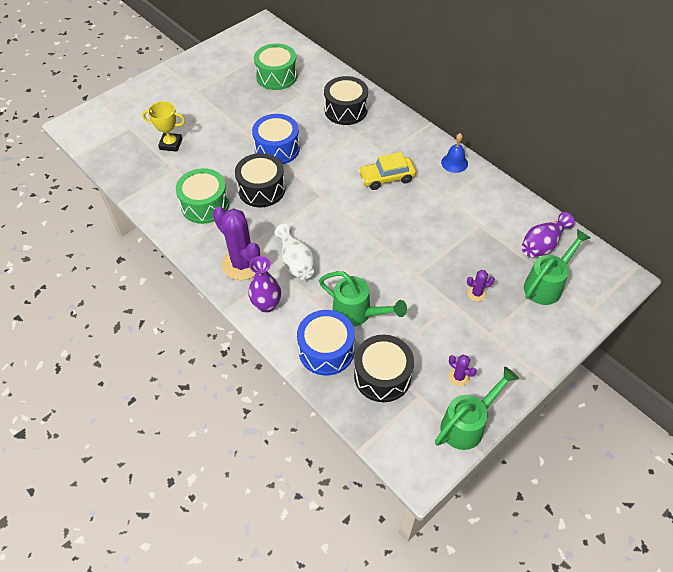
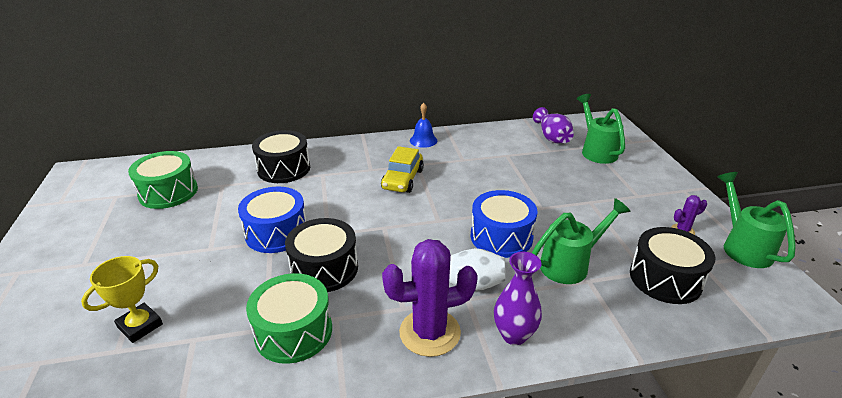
camera: 60 degrees left, 20 degrees down
(326, 350) = (612, 308): blue drum -> blue drum (501, 237)
(477, 293) = (586, 185): purple cactus -> none

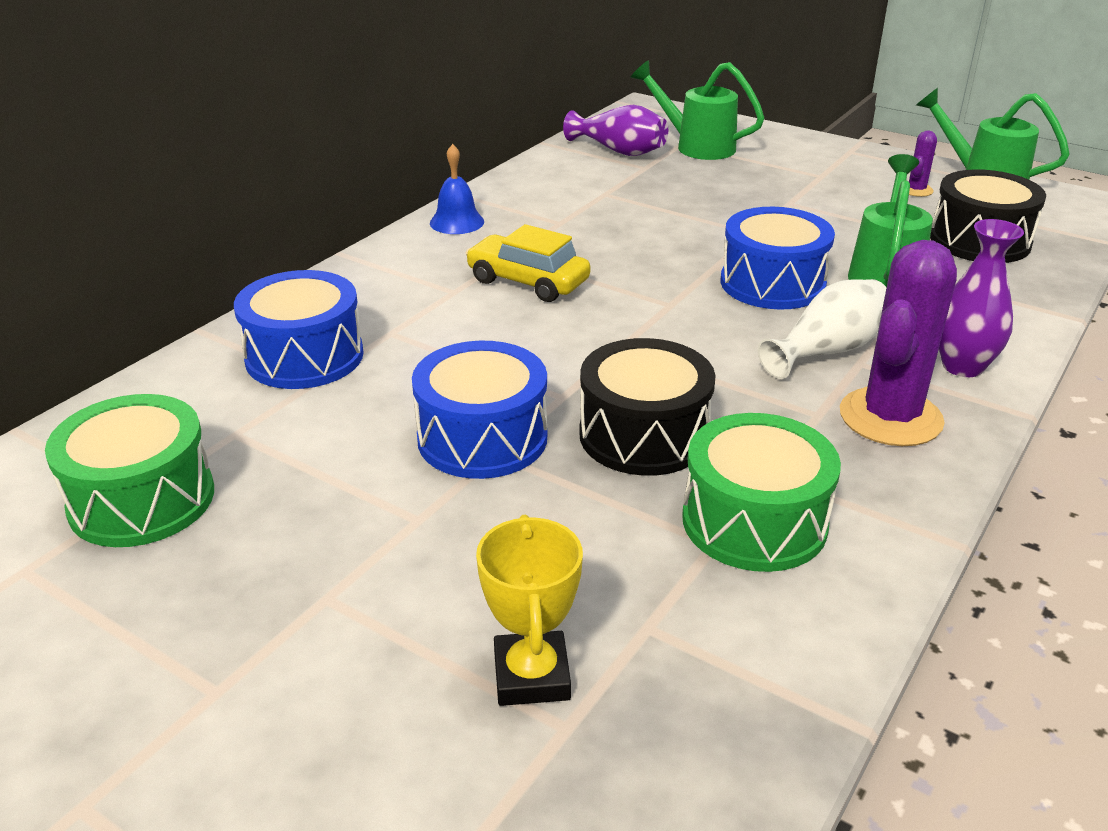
camera: 45 degrees left, 0 degrees up
(284, 169) = (304, 356): black drum -> blue drum
(402, 179) = (528, 281): yellow car -> yellow car turned 150 degrees clockwise

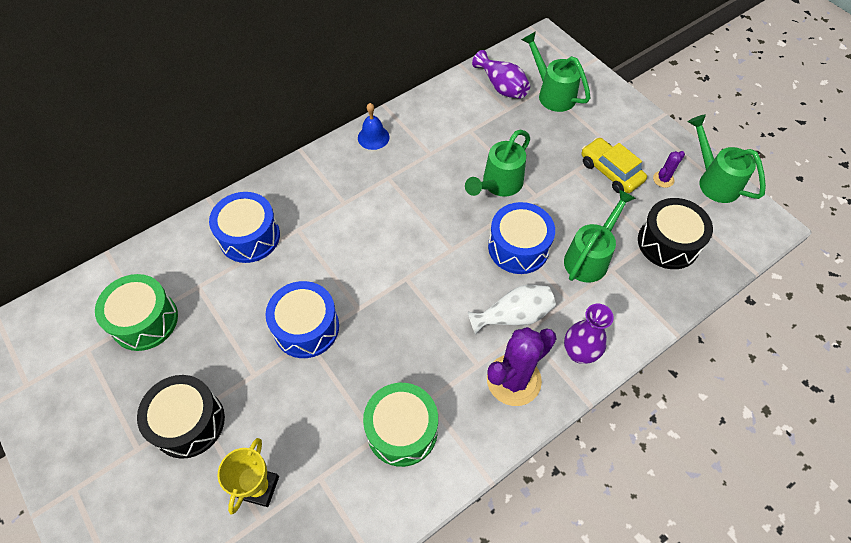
camera: 20 degrees right, 25 degrees up
(528, 281) = (386, 205): yellow car -> yellow car (610, 171)
(643, 435) = (383, 351): black drum -> black drum (188, 422)
(689, 233) = (498, 185): none -> green watering can

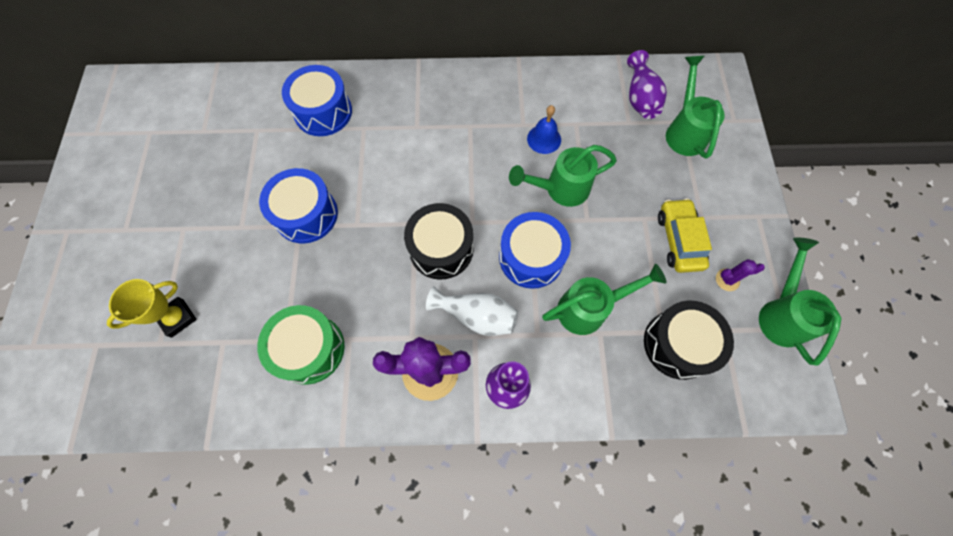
camera: 35 degrees right, 10 degrees up
(144, 320) = (201, 134): green drum -> none
(188, 422) = (170, 233): black drum -> black drum (441, 249)
(373, 137) = (486, 82): blue bell -> blue bell (544, 139)

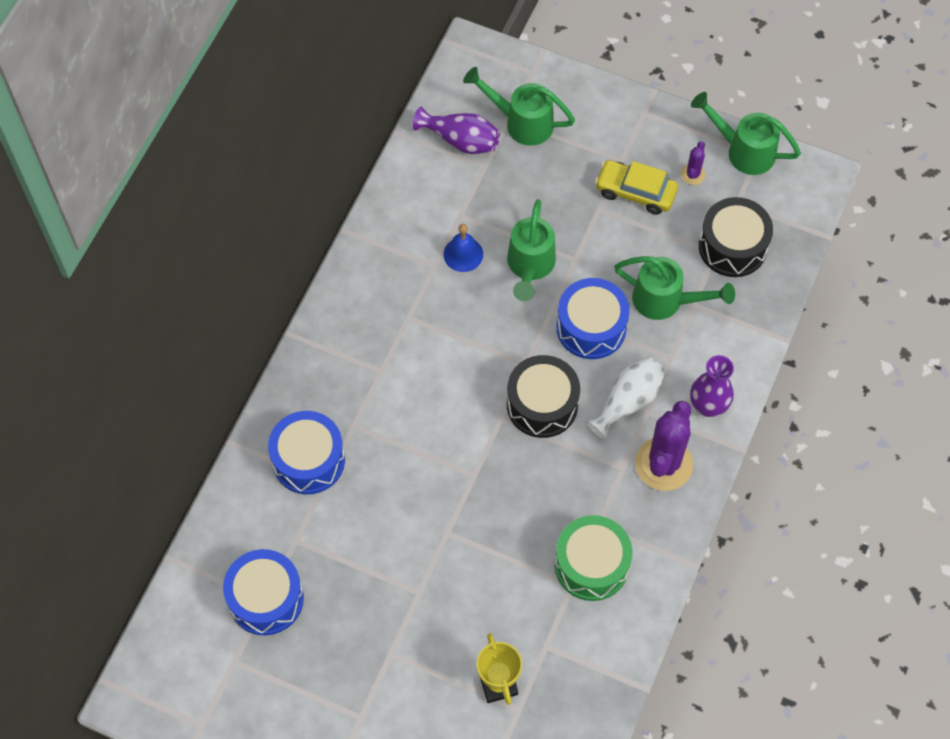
camera: 65 degrees left, 5 degrees down
(306, 214) = (437, 521): blue drum -> blue drum (266, 599)
(590, 308) = (666, 301): green watering can -> green watering can turned 105 degrees clockwise

